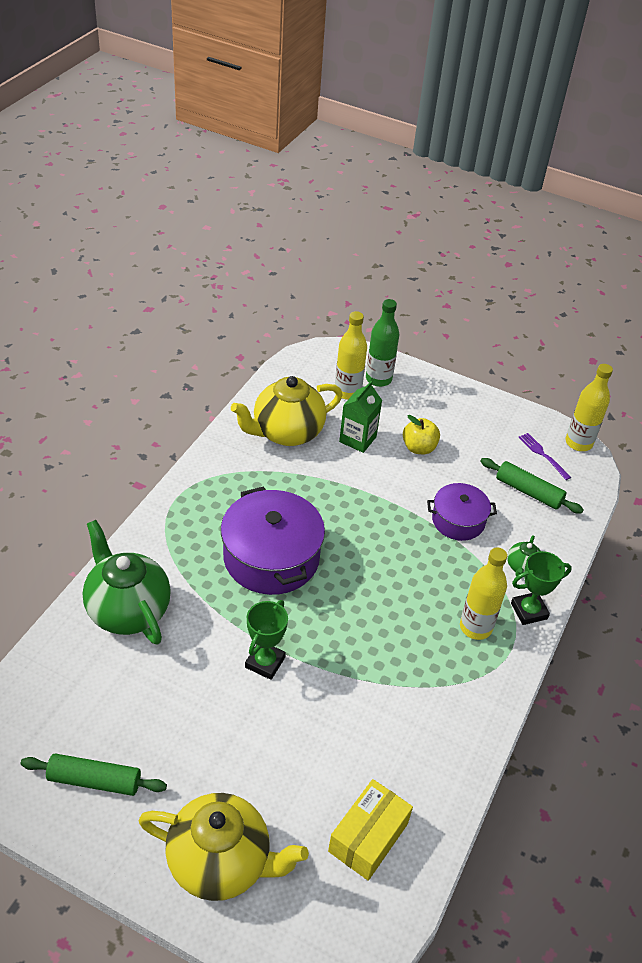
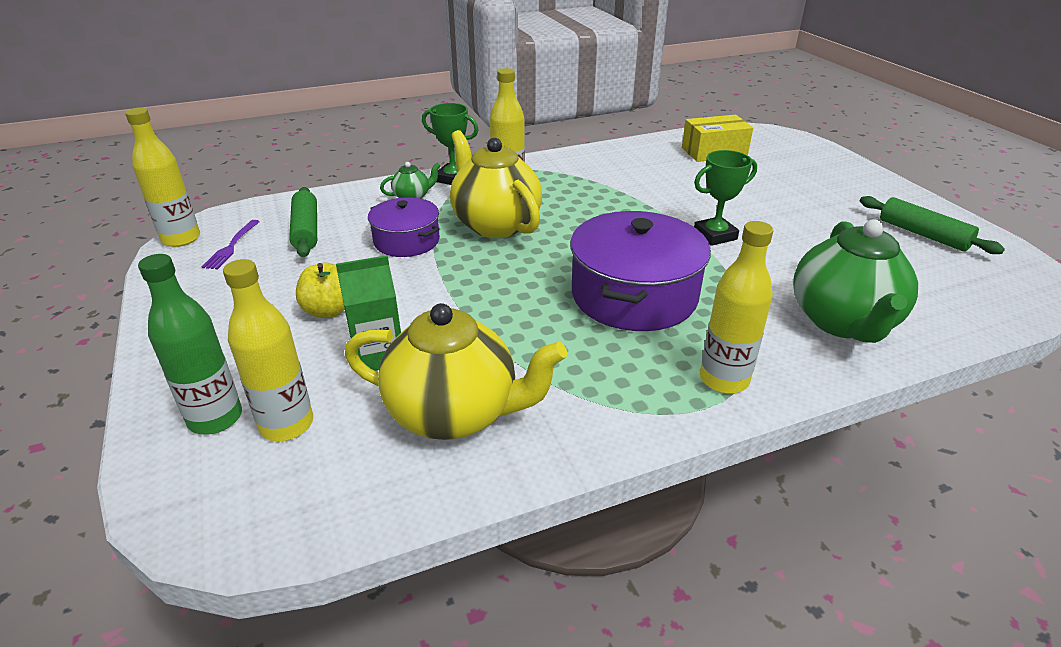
camera: 135 degrees left, 10 degrees down
(176, 521) = (724, 380): none -> yellow bottle
(221, 862) = (829, 175): yellow teapot -> yellow teapot (495, 224)

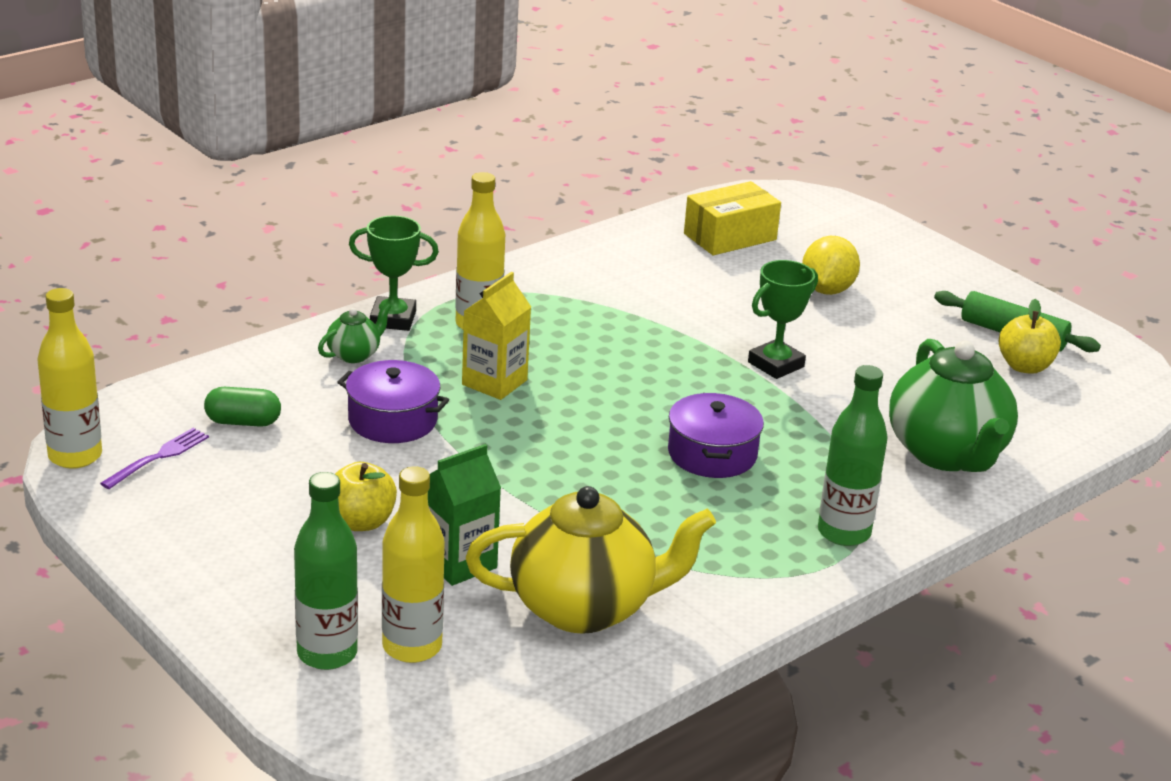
camera: 20 degrees left, 5 degrees down
(231, 246) = (158, 457): purple fork -> purple fork turned 135 degrees counterclockwise
(306, 230) = (243, 422): green rolling pin -> green capsule
(495, 224) = (494, 382): yellow teapot -> yellow carton
(634, 295) = (712, 454): purple pot -> purple pot, size x0.59
(724, 380) = (844, 532): yellow bottle -> green bottle
(774, 190) = (827, 290): none -> yellow lemon
(929, 259) = (1024, 366): none -> yellow apple

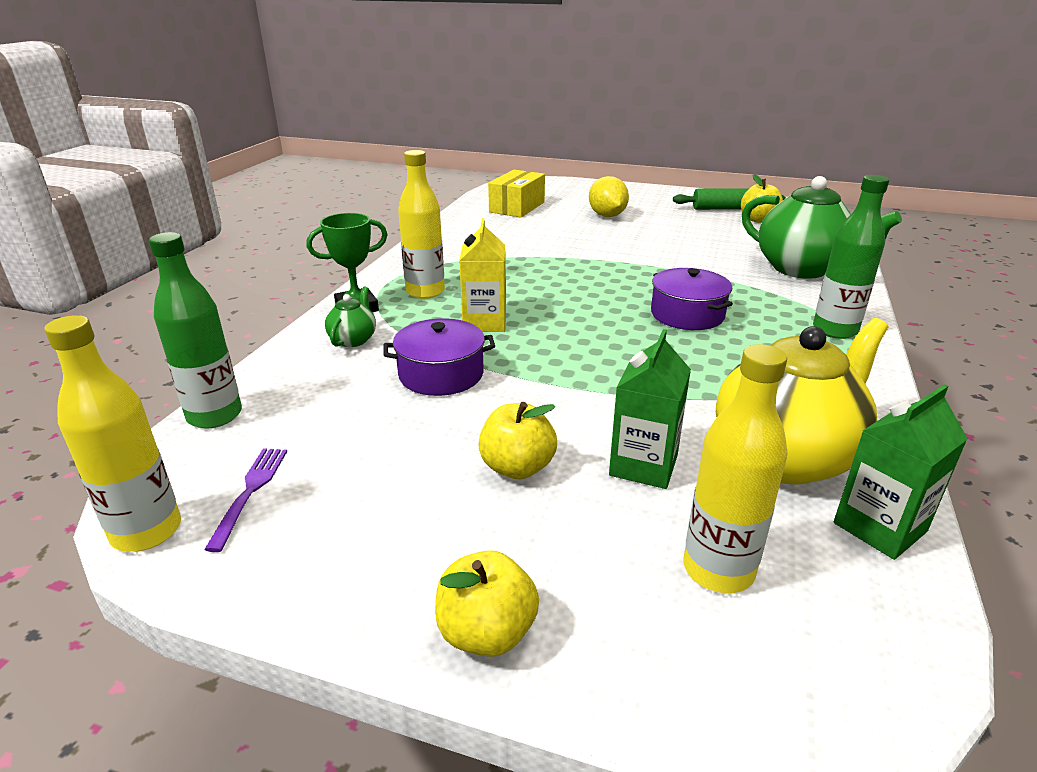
camera: 30 degrees left, 0 degrees up
(221, 607) = (486, 632): none -> yellow apple
(243, 422) = (308, 425): green capsule -> none
(327, 653) = (657, 626): green bottle -> green bottle (215, 416)
(573, 681) = (879, 527): none -> green carton
(776, 364) = (640, 256): green trophy -> none

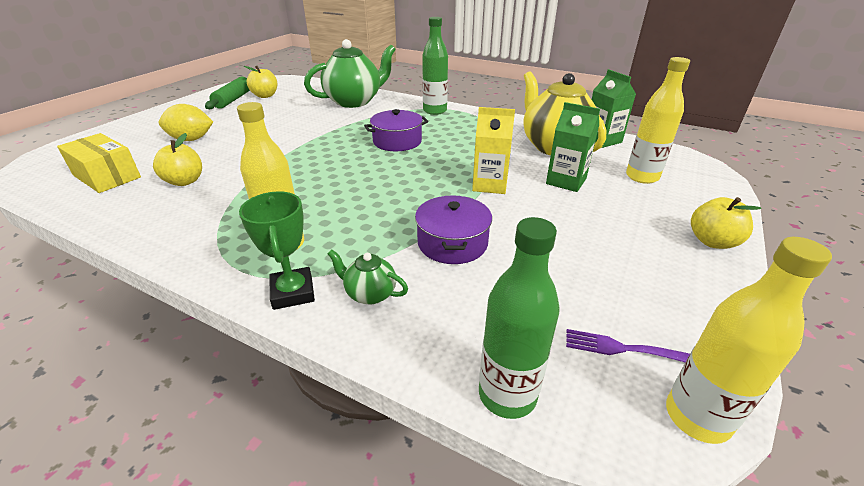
camera: 80 degrees left, 5 degrees up
(484, 322) = (369, 216): yellow carton -> yellow carton (489, 184)
(517, 467) = (573, 220): yellow apple -> yellow apple (185, 181)

